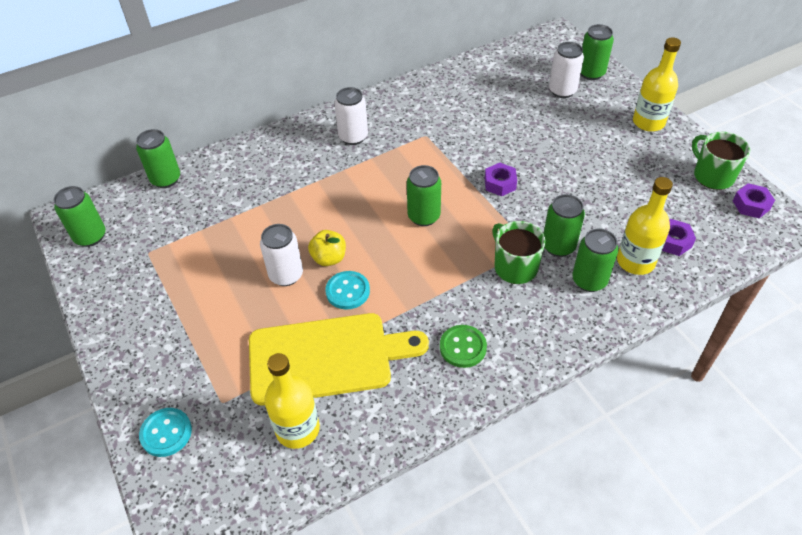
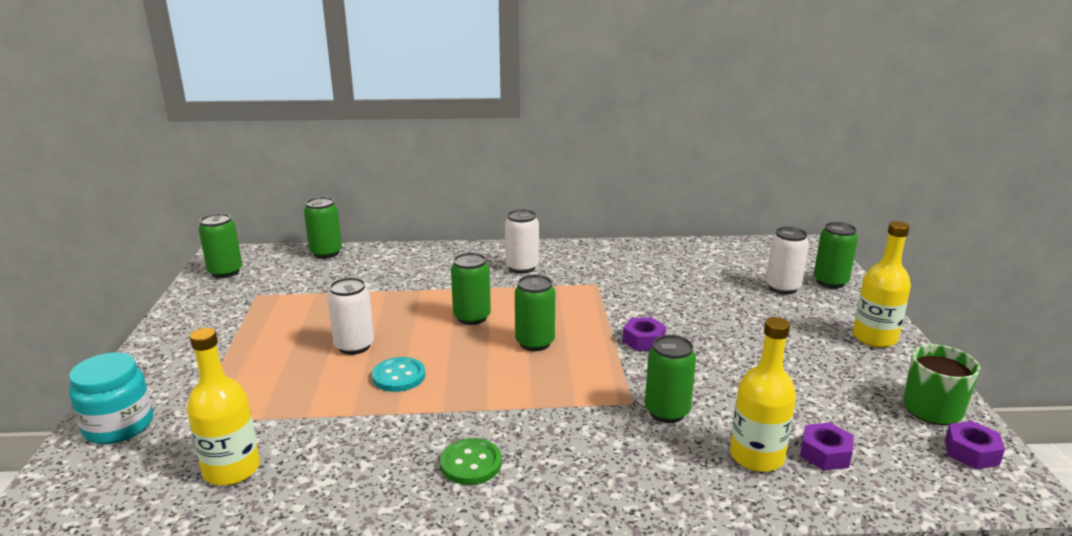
camera: 25 degrees right, 25 degrees down
(166, 433) = (119, 426): turquoise button -> turquoise jar
(327, 358) = (322, 421): yellow cutting board -> none
(329, 258) = (407, 346): yellow apple -> none
(515, 267) = (597, 413): green mug -> none
(589, 280) = (679, 455): green can -> green can (472, 317)

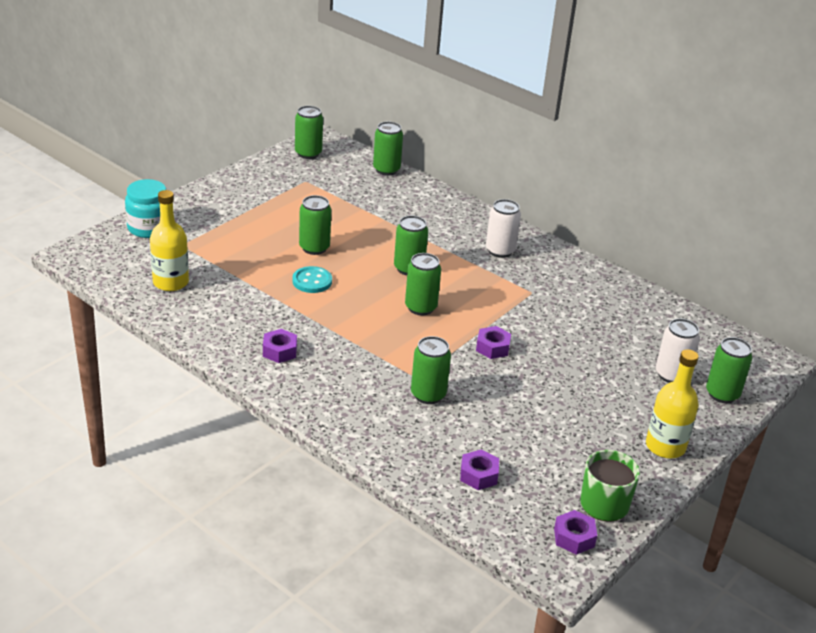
camera: 40 degrees right, 10 degrees up
(354, 346) = (314, 248): white can -> green can
(471, 463) = (280, 351): green button -> purple nut
(756, 456) = (435, 449): yellow bottle -> none

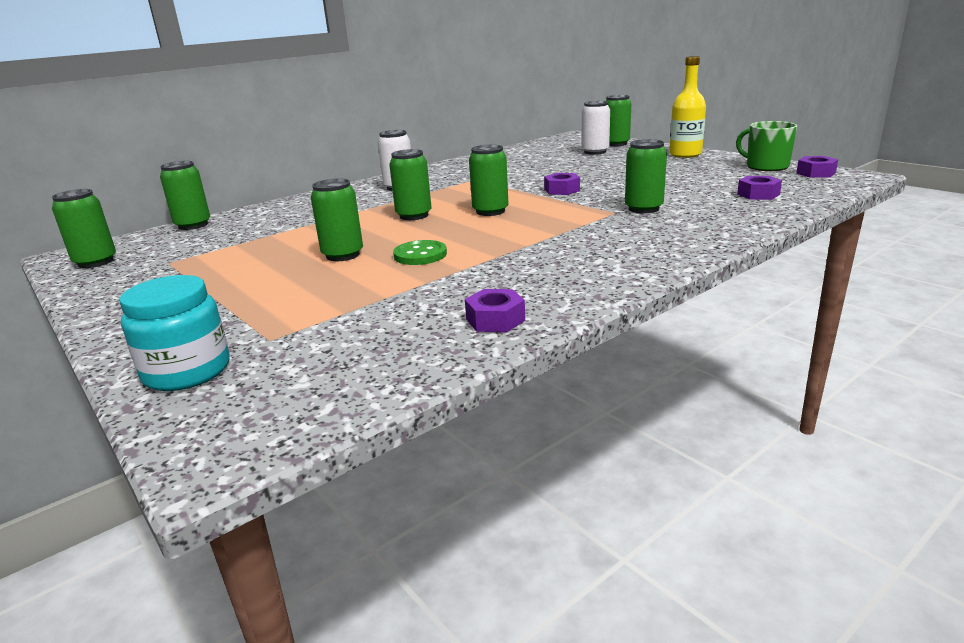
camera: 75 degrees left, 10 degrees down
(171, 282) = (382, 343): yellow bottle -> none
(280, 351) = (574, 268): purple nut -> purple nut (495, 320)
(312, 281) = (420, 255): turquoise button -> green button

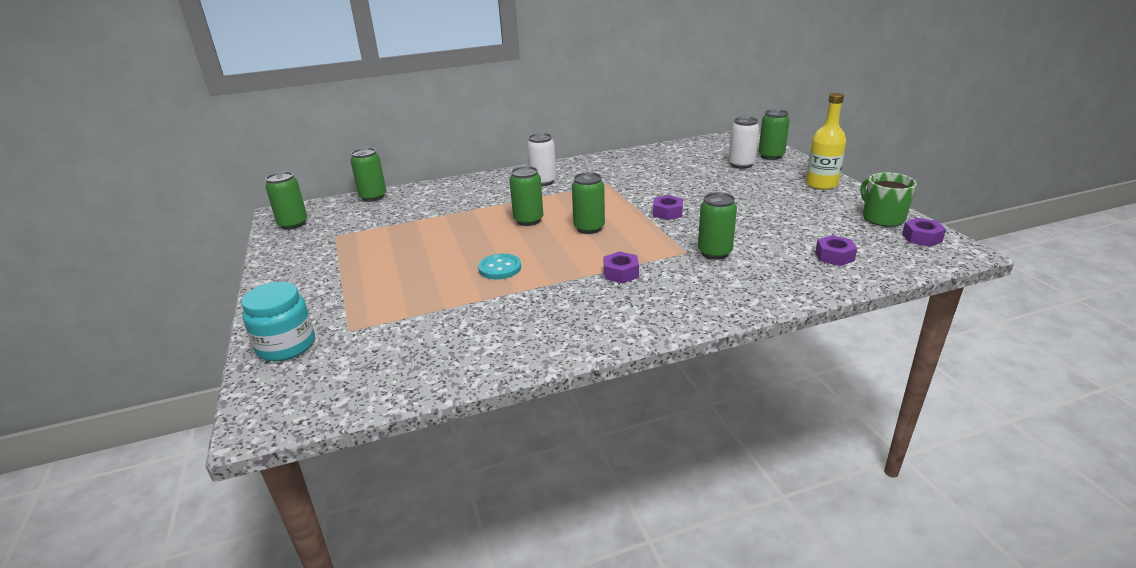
camera: 20 degrees right, 5 degrees up
(343, 255) = (448, 255): green can -> none
(420, 255) = (500, 268): green button -> turquoise button
(495, 320) = (498, 351): purple nut -> purple nut (621, 273)

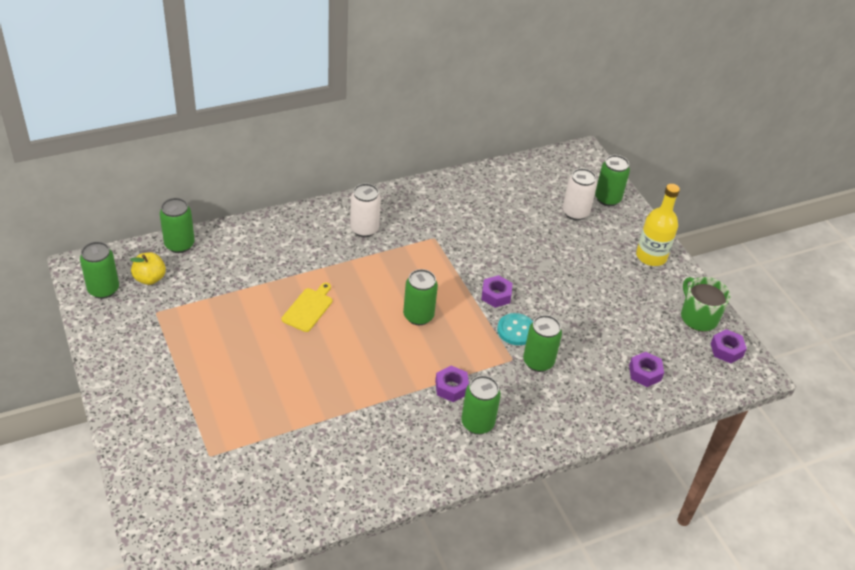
camera: 10 degrees left, 15 degrees up
(286, 346) = (157, 474): turquoise jar -> none
(338, 216) = (150, 278): none -> yellow apple
(481, 227) = (308, 308): none -> yellow cutting board
(500, 268) = (336, 374): turquoise button -> turquoise button (516, 330)
(528, 220) = (356, 299): green can -> green can (477, 423)

